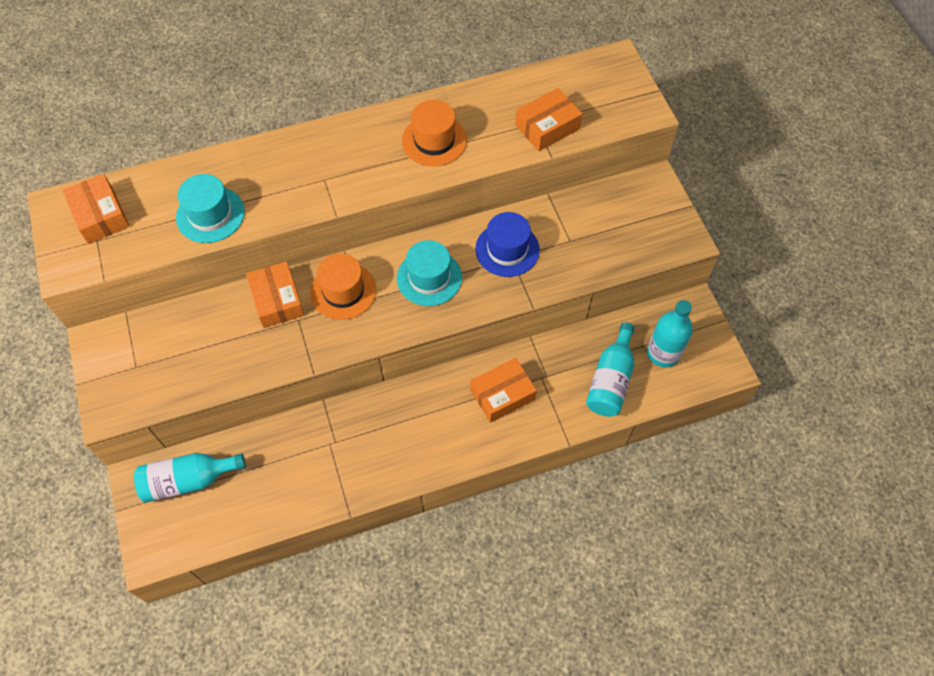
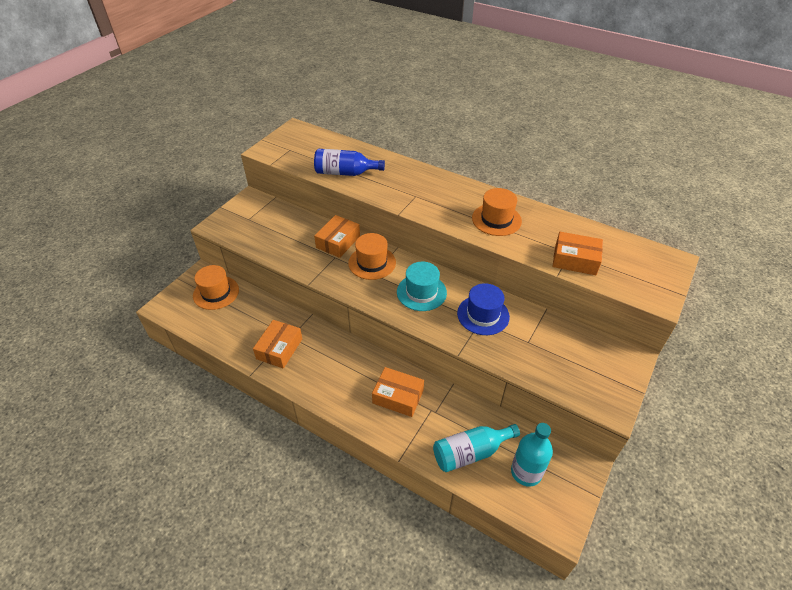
camera: 50 degrees right, 15 degrees down
(100, 215) = (304, 142): orange box -> orange box (279, 349)
(188, 480) = (216, 293): turquoise bottle -> orange hat
(210, 214) = (345, 173): turquoise hat -> blue bottle

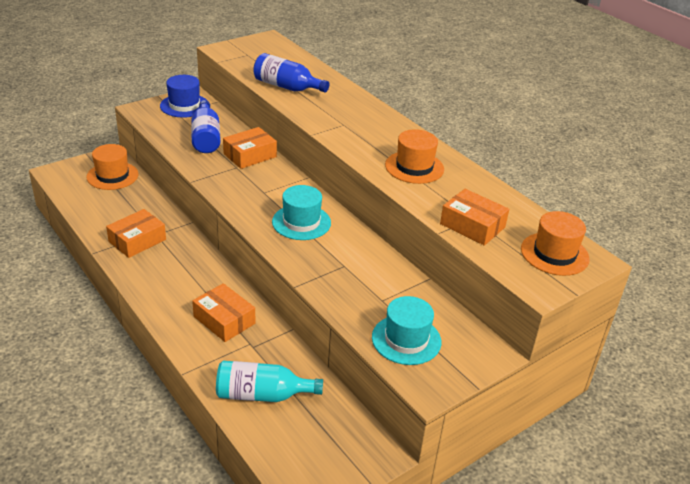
camera: 20 degrees right, 10 degrees down
(290, 236) = (206, 137): none -> blue bottle
(372, 263) = (270, 182): orange hat -> orange hat (554, 254)
(483, 315) = (351, 261): blue hat -> blue hat (184, 105)
(526, 472) = (309, 434): turquoise bottle -> none
(568, 371) = (406, 339): none -> turquoise hat

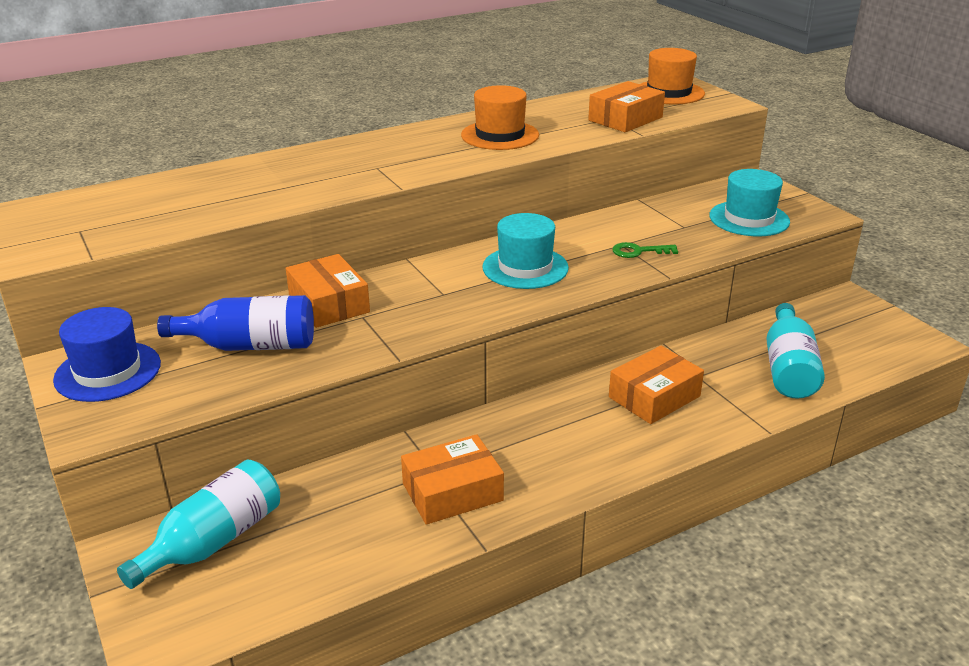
camera: 80 degrees left, 5 degrees down
(112, 176) = (214, 541): orange hat -> turquoise bottle
(137, 240) = (452, 492): orange box -> orange box turned 75 degrees counterclockwise
(287, 87) = (235, 200): blue bottle -> none
(333, 273) = (639, 251): none -> green key

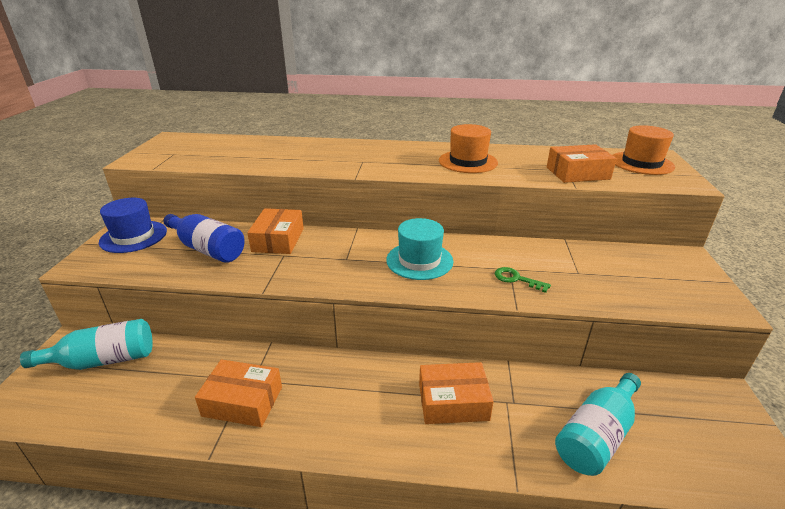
camera: 35 degrees right, 0 degrees up
(749, 219) = (645, 286): turquoise hat -> none

